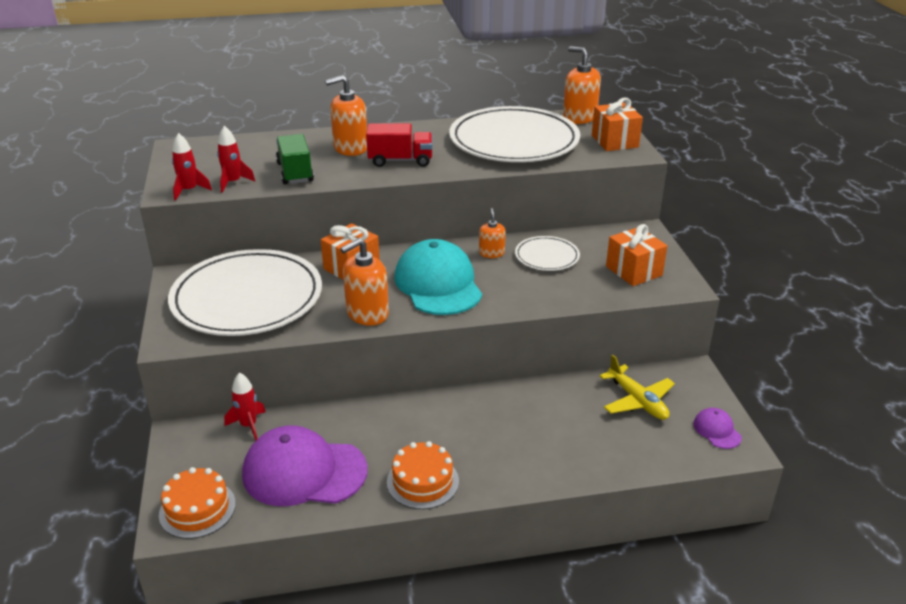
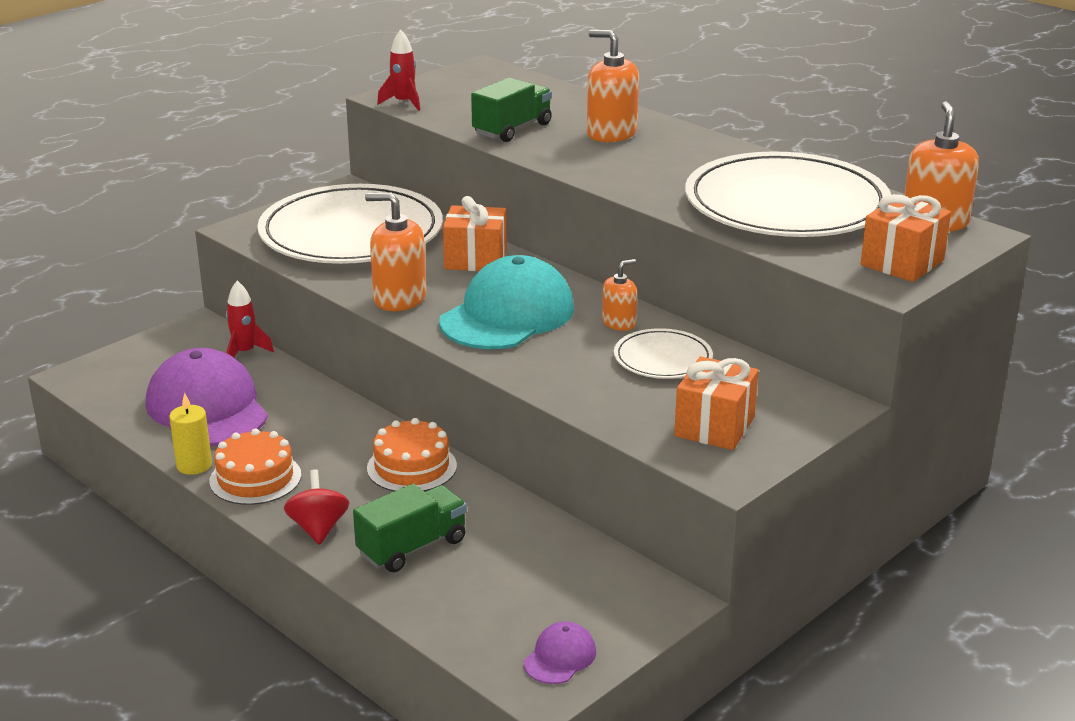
camera: 55 degrees right, 5 degrees down
(197, 509) = (110, 378): orange cake -> orange cake (412, 467)
(233, 182) = (447, 113): red rocket -> none
(375, 506) = (194, 465): none -> yellow candle
(400, 160) = (623, 165): red truck -> none
(510, 474) = (318, 528): none -> red spinning top
(566, 442) = (412, 547): none -> green truck
(637, 401) = (551, 574): yellow plane -> none

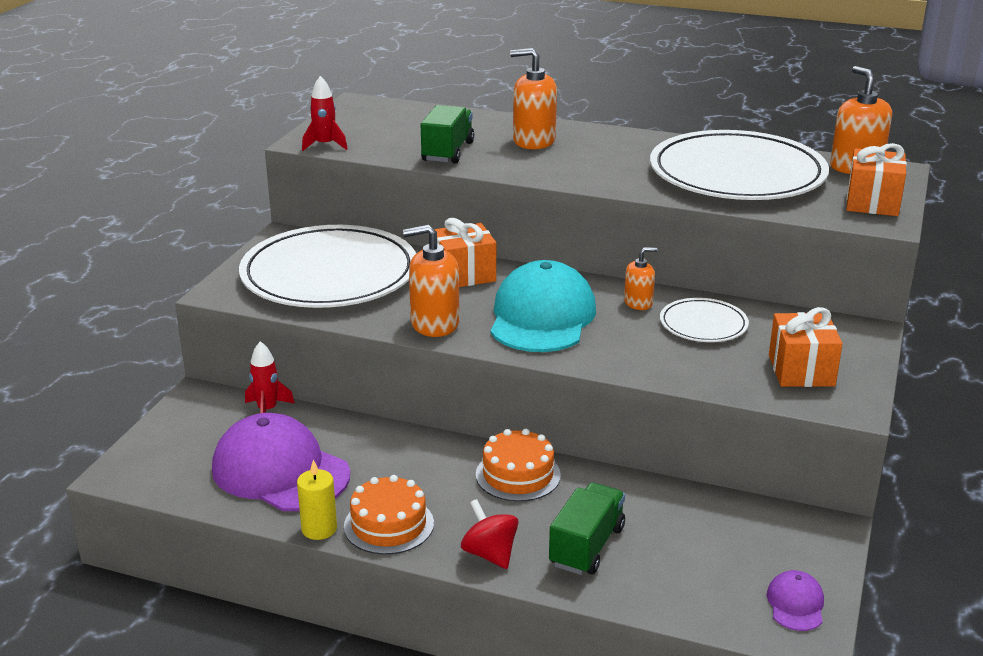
camera: 25 degrees left, 0 degrees up
(619, 323) = (638, 303): orange soap dispenser -> orange soap dispenser turned 45 degrees clockwise

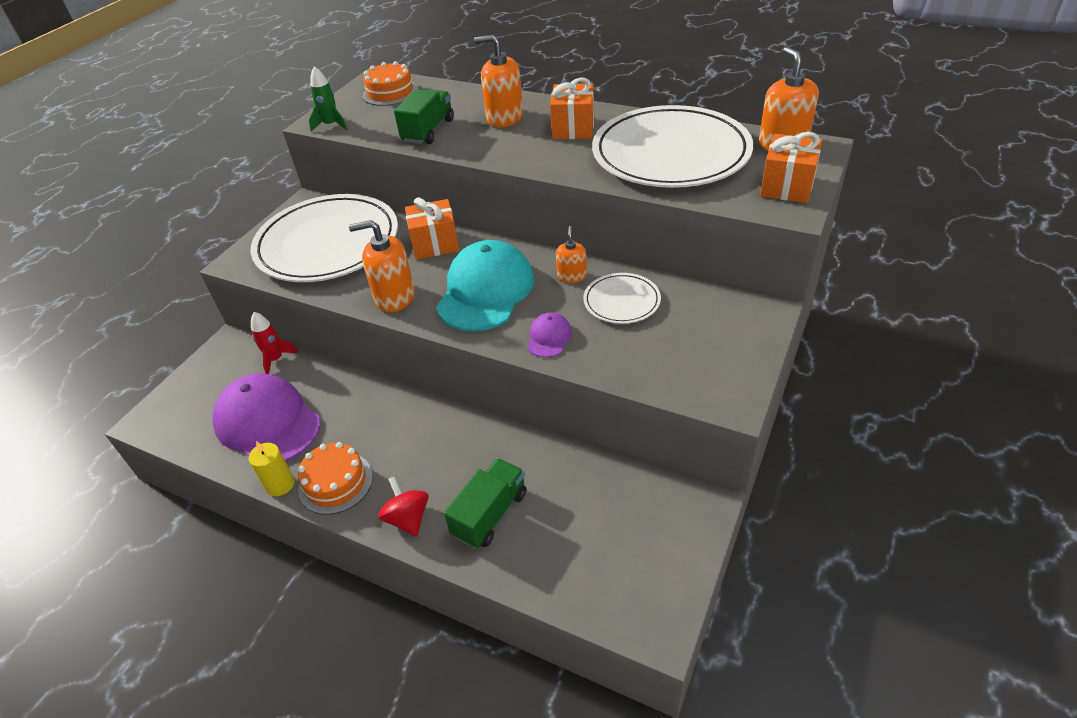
camera: 10 degrees right, 15 degrees up
(325, 145) = (331, 125): red rocket -> green rocket
(518, 475) = (453, 433): orange cake -> orange cake (390, 92)
(638, 303) = (572, 276): orange soap dispenser -> orange soap dispenser turned 75 degrees counterclockwise
(795, 604) = (654, 590): purple cap -> purple cap (549, 337)
(801, 370) = (695, 357): orange gift -> orange gift (573, 128)

